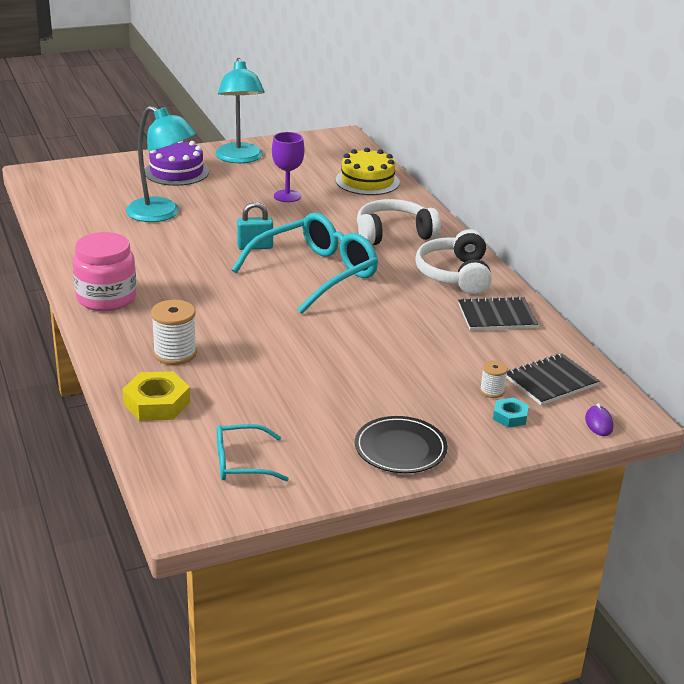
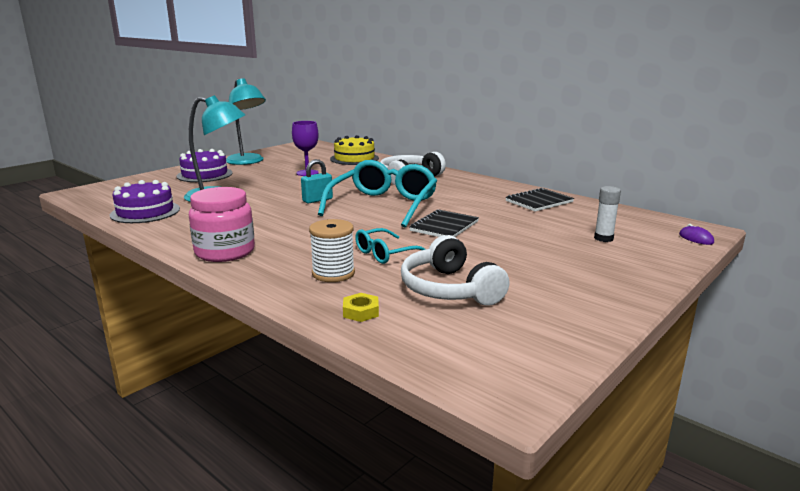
camera: 25 degrees left, 10 degrees down
(78, 220) = (145, 212): none -> purple cake
(157, 403) = (361, 312): yellow nut -> yellow nut, size x0.57
(241, 463) = (498, 334): turquoise glasses -> turquoise glasses (385, 254)
(400, 449) = (603, 287): black plate -> none
(455, 275) = (479, 188): white headphones -> white headphones (450, 289)
(492, 391) = (603, 238): white spool -> white glue stick
(510, 416) = (639, 249): turquoise nut -> none
(551, 381) = (629, 225): black notebook -> black notebook (444, 226)

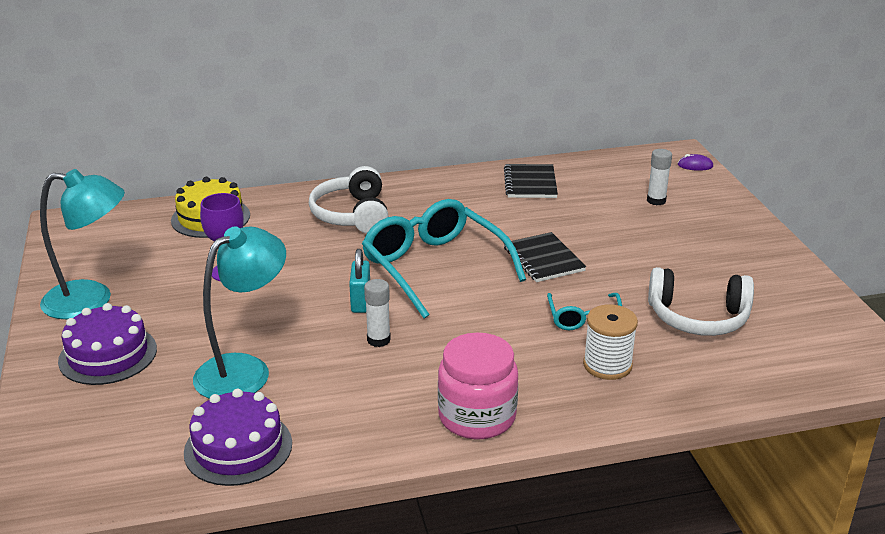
camera: 55 degrees left, 10 degrees up
(282, 212) = (378, 340): none -> white glue stick
(361, 312) = (708, 379): yellow nut -> none

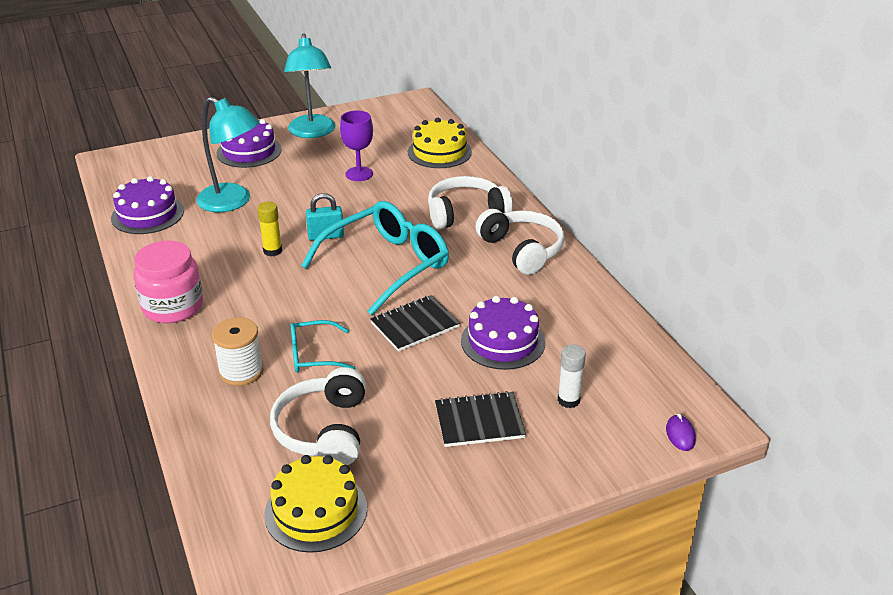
camera: 80 degrees right, 5 degrees up
(378, 340) = (272, 251): white glue stick -> yellow glue stick
(433, 194) = (522, 250): none -> white headphones
(530, 183) = (572, 307): black notebook -> black notebook (479, 421)
(575, 219) = (503, 341): none -> purple cake
(801, 326) = (316, 511): none -> yellow cake

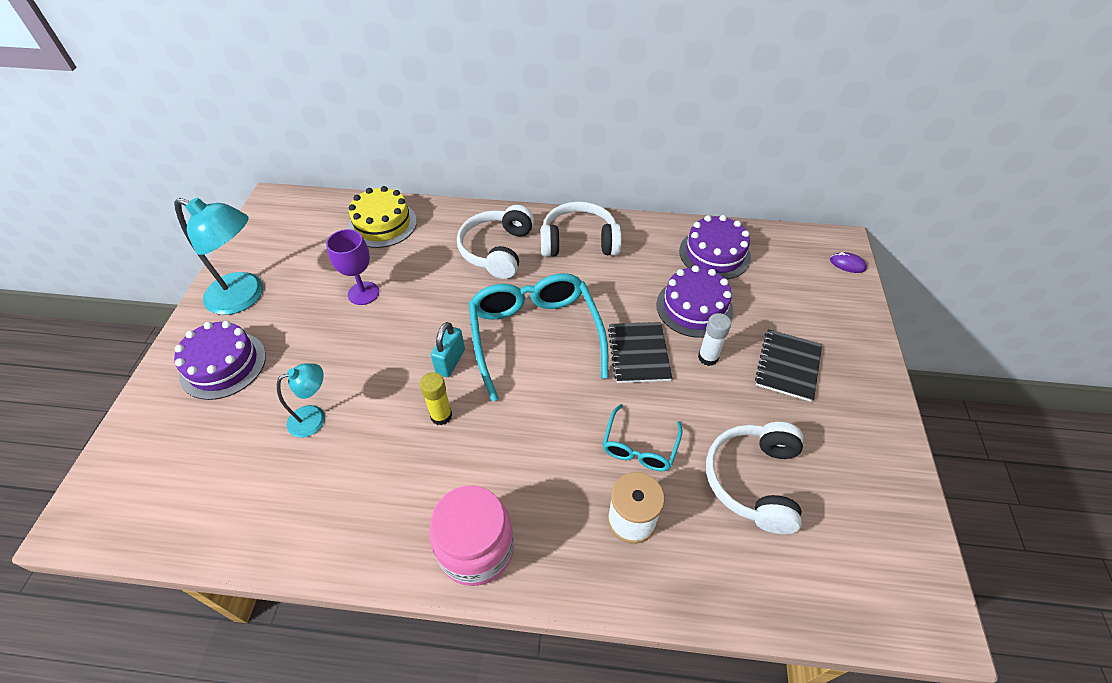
camera: 60 degrees left, 15 degrees up
(147, 214) = (259, 515): purple cake -> purple cake (714, 254)
(232, 202) = (314, 418): turquoise lamp -> turquoise lamp, size x0.56
(316, 511) = (860, 529): yellow cake -> none
(324, 430) = (754, 481): white headphones -> white headphones turned 75 degrees clockwise
(568, 400) = (785, 303): white glue stick -> white glue stick (708, 357)

